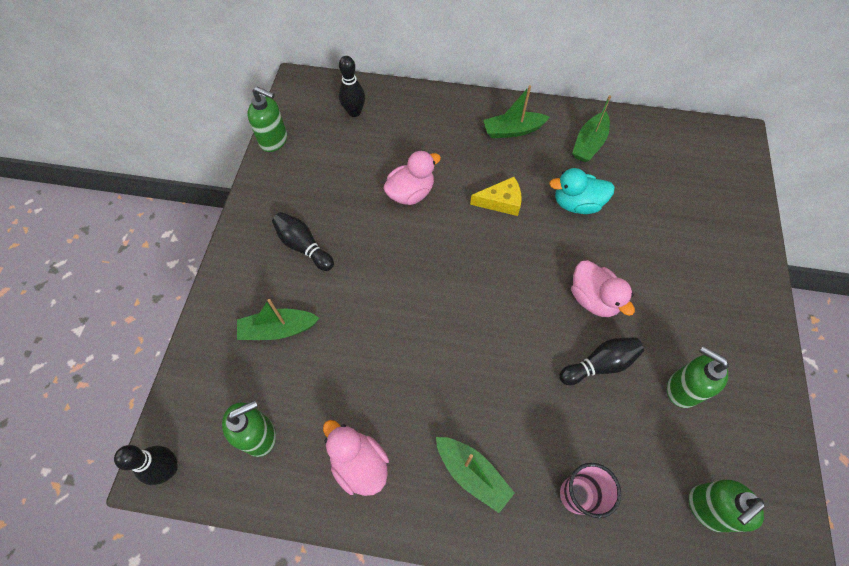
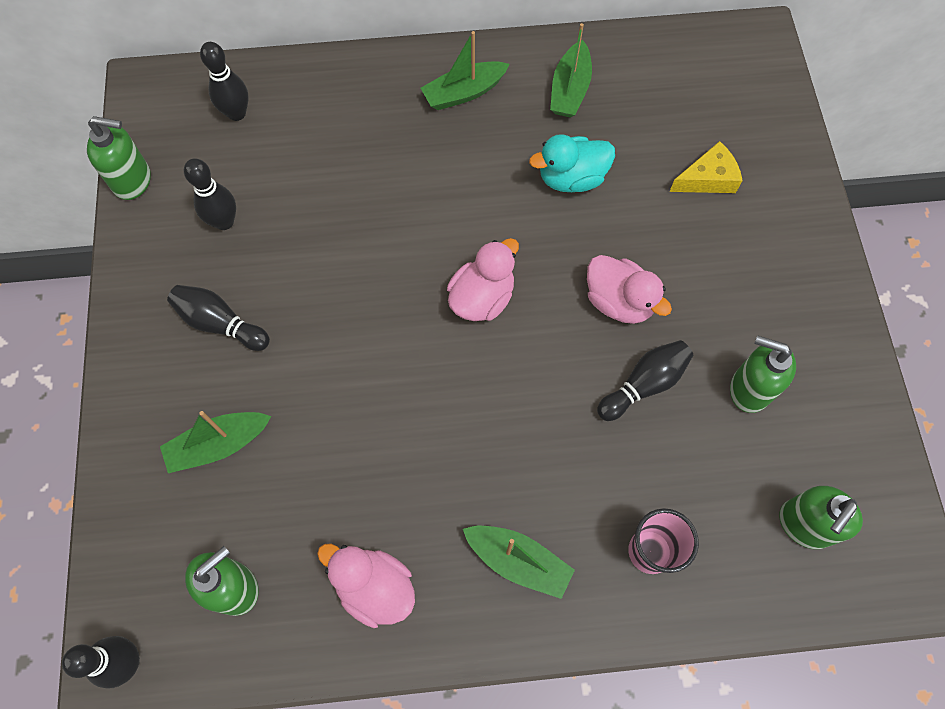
camera: 15 degrees left, 5 degrees up
(326, 180) = (224, 222): none -> black bowling pin
(410, 193) = (347, 214): pink duck -> pink duck (482, 298)
(501, 202) = (471, 198): yellow cheese -> yellow cheese (707, 178)

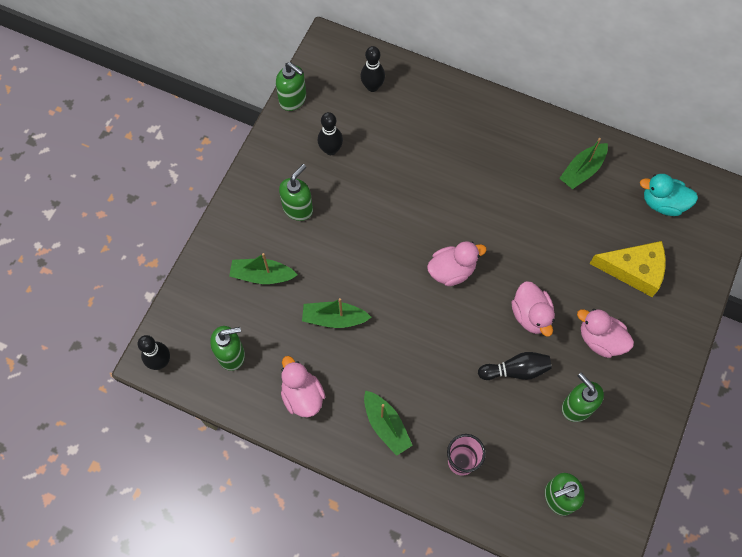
camera: 30 degrees right, 0 degrees up
(220, 324) = (298, 208): black bowling pin -> green soap dispenser
(464, 93) = (515, 140): green boat -> green boat (334, 318)
(571, 178) = (548, 227): turquoise duck -> turquoise duck (663, 203)
(707, 178) = (634, 270): yellow cheese -> yellow cheese, size x1.51
(723, 286) = (600, 339): none -> pink duck

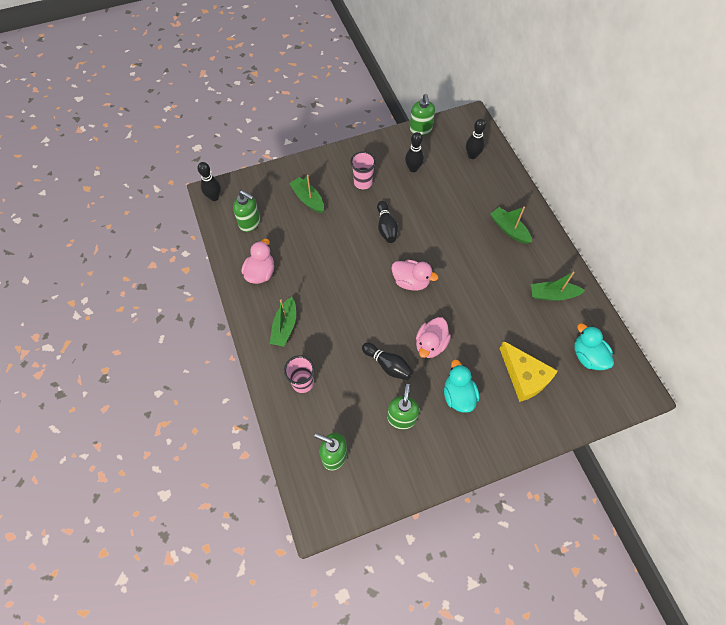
camera: 45 degrees right, 5 degrees down
(298, 208) = (363, 182): green soap dispenser -> pink cup
(334, 318) = (320, 250): green boat -> green boat (509, 229)
(371, 236) = (386, 227): none -> black bowling pin
(600, 339) = (458, 395): pink duck -> turquoise duck

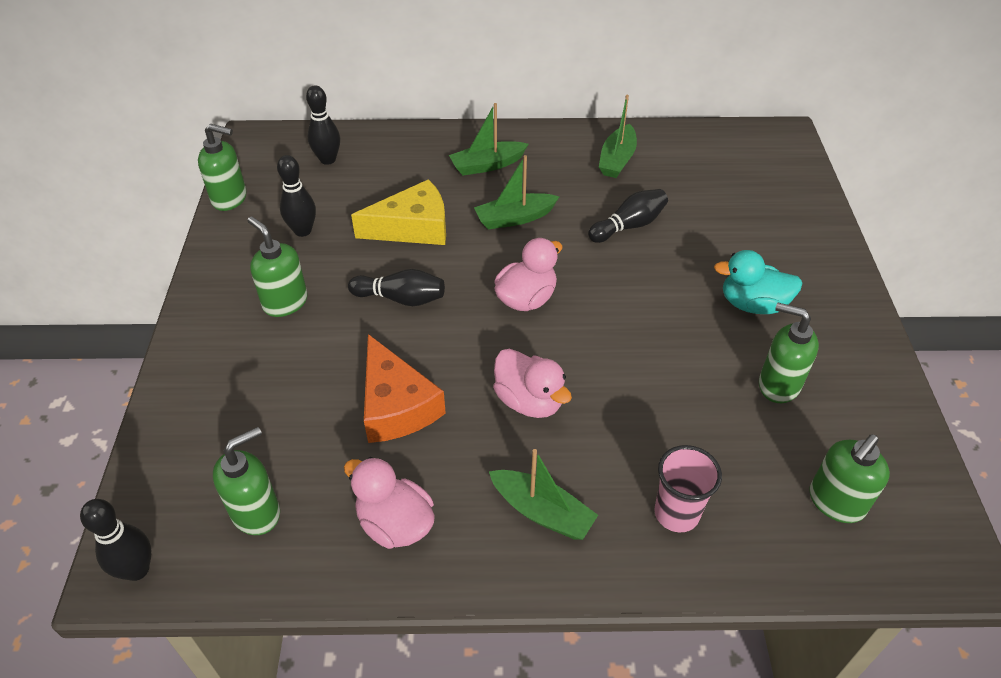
camera: 70 degrees left, 15 degrees down
(308, 199) = (265, 394): green boat -> green boat (514, 218)
(321, 250) = (396, 405): none -> orange cheese
(363, 182) = (285, 302): pink cup -> green soap dispenser
(388, 365) = (675, 374): black bowling pin -> black bowling pin (628, 226)
(430, 344) = (654, 310): pink duck -> pink duck (529, 401)
(524, 376) = (738, 226): yellow cheese -> yellow cheese (413, 227)
(587, 356) = (723, 160): turquoise duck -> none

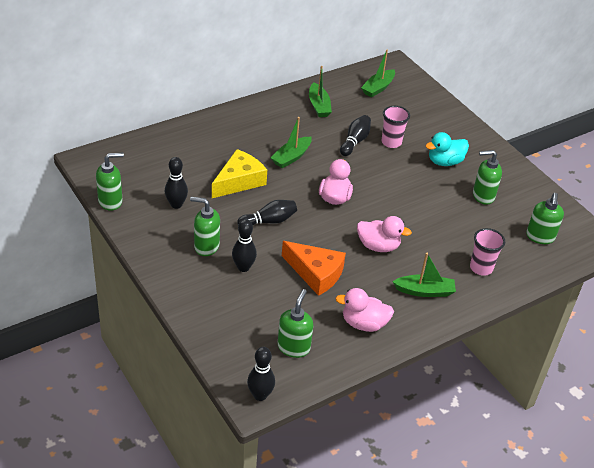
camera: 35 degrees left, 5 degrees down
(328, 159) = (149, 158): black bowling pin -> black bowling pin (243, 267)
(487, 165) = (249, 131): green boat -> green boat (378, 88)
(686, 245) = (391, 142): none -> pink cup

